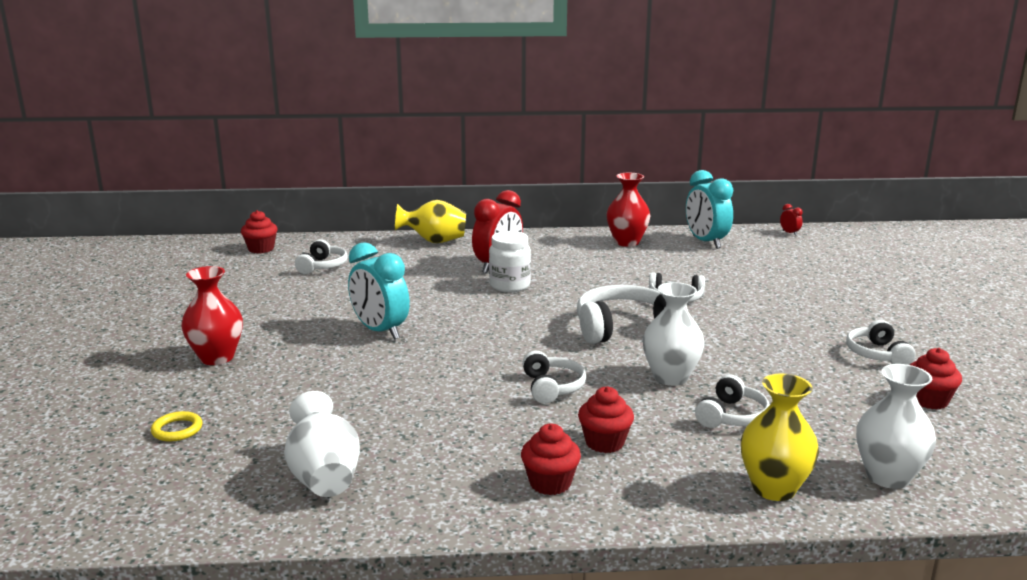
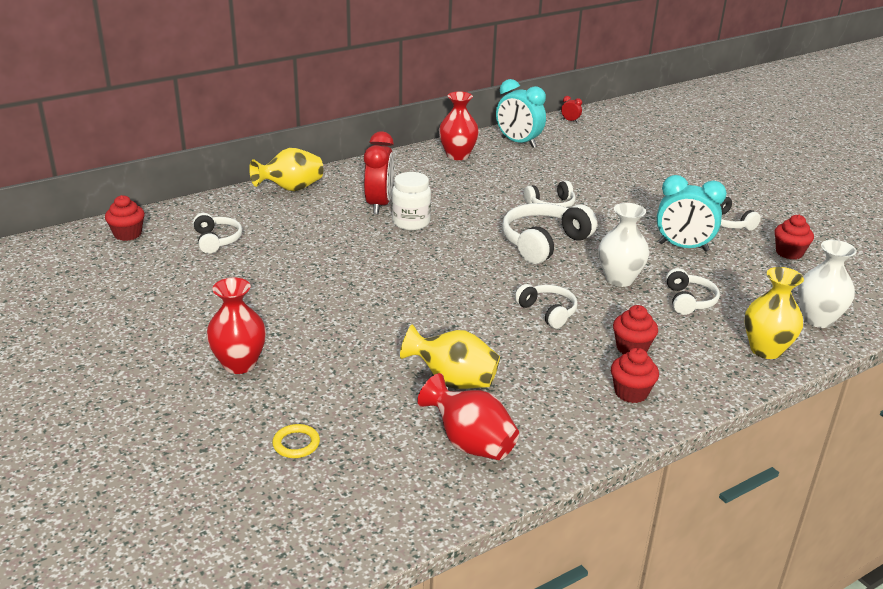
camera: 30 degrees left, 10 degrees up
(324, 477) = (470, 443): white vase -> red vase
(378, 420) = (453, 381): none -> yellow vase
(380, 331) = (354, 297): turquoise clock -> turquoise clock (683, 247)

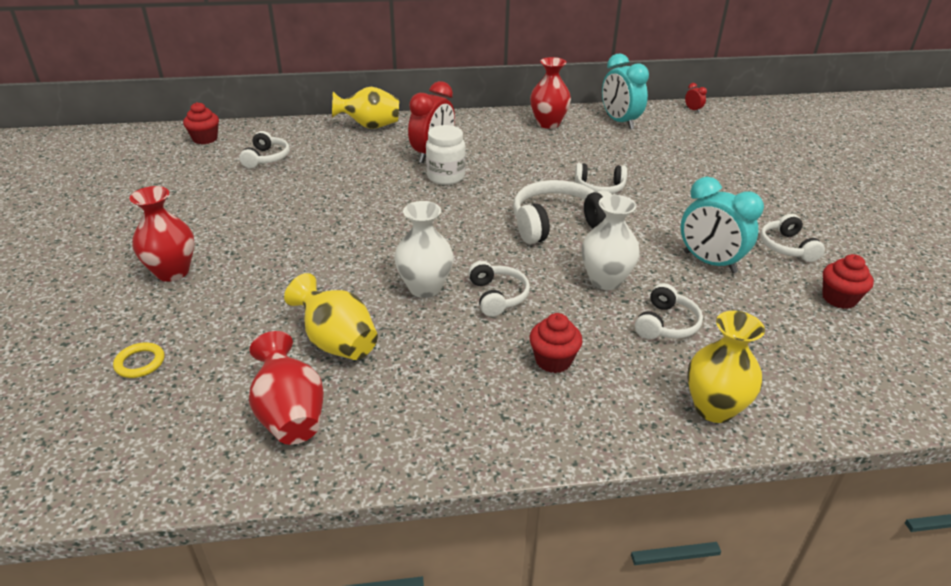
camera: 25 degrees right, 5 degrees up
(631, 392) = (507, 412): red cupcake -> none
(817, 319) = (814, 389): white vase -> white vase (425, 288)

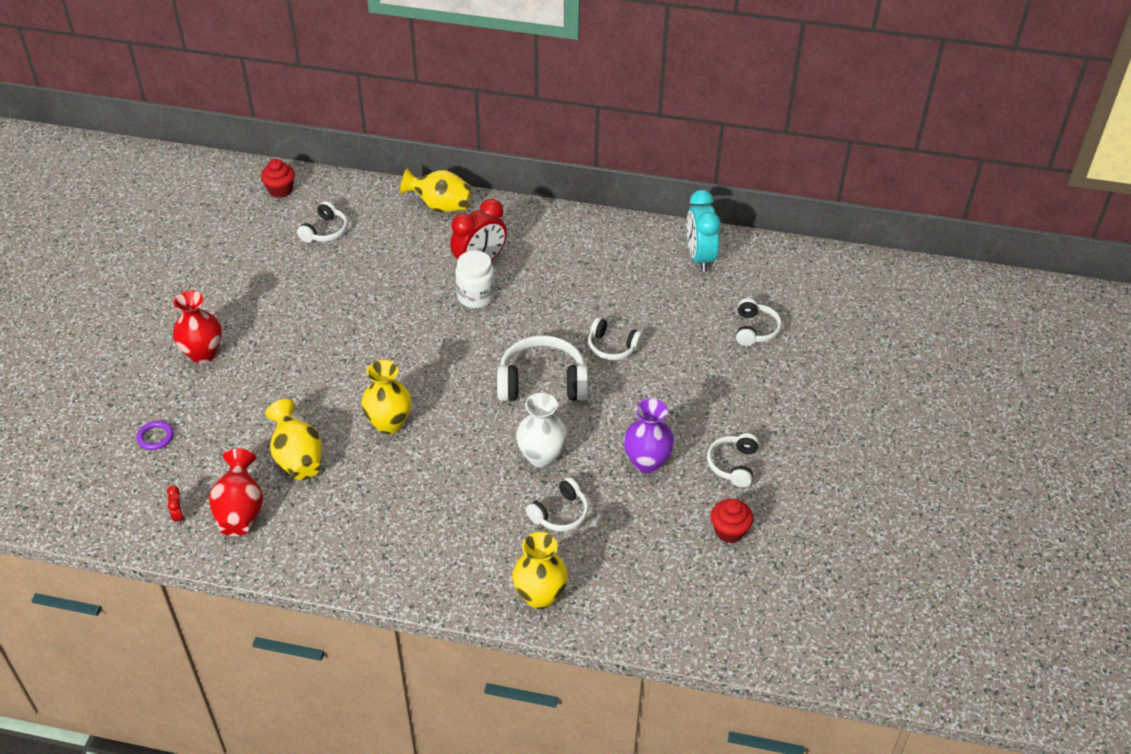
camera: 20 degrees right, 10 degrees up
(140, 363) = (155, 437): yellow ring -> purple ring
(425, 288) = (389, 423): white vase -> yellow vase
(497, 296) = (442, 448): white headphones -> white headphones (755, 329)
(548, 123) = (622, 243): red vase -> none
(553, 360) = (448, 521): red cupcake -> none
(693, 110) = (795, 257): red clock -> red clock (179, 516)
(709, 262) = (647, 462): turquoise clock -> purple vase

